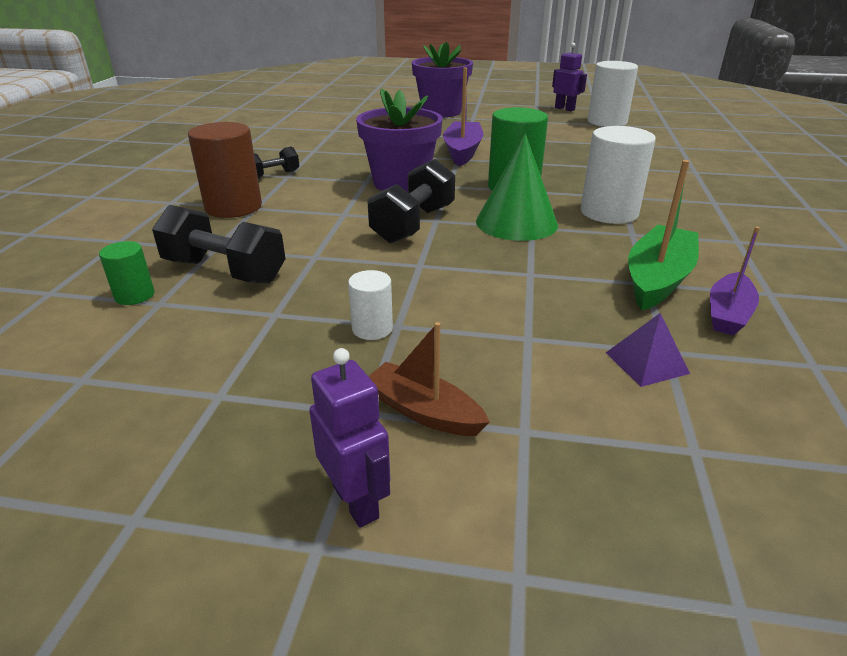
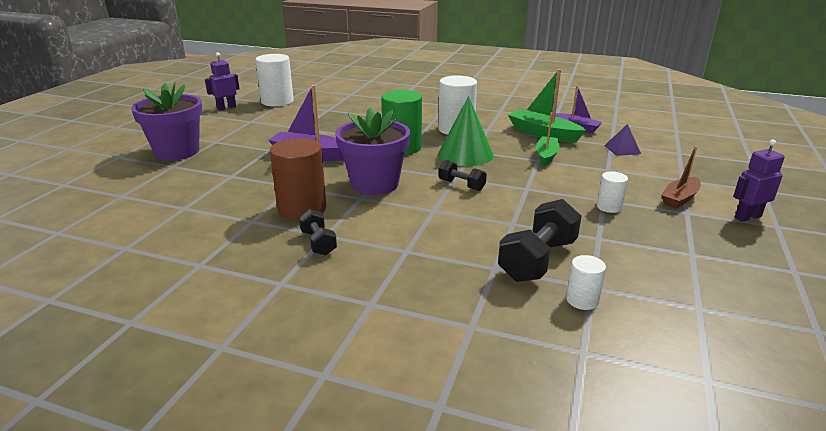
camera: 80 degrees left, 5 degrees down
(134, 295) = (582, 300): green cylinder -> white cylinder
(233, 207) = (401, 262): brown cylinder -> brown cylinder (302, 208)
(413, 224) = (461, 185): black dumbbell -> black dumbbell, size x0.57
(553, 280) = (546, 155): none -> green boat

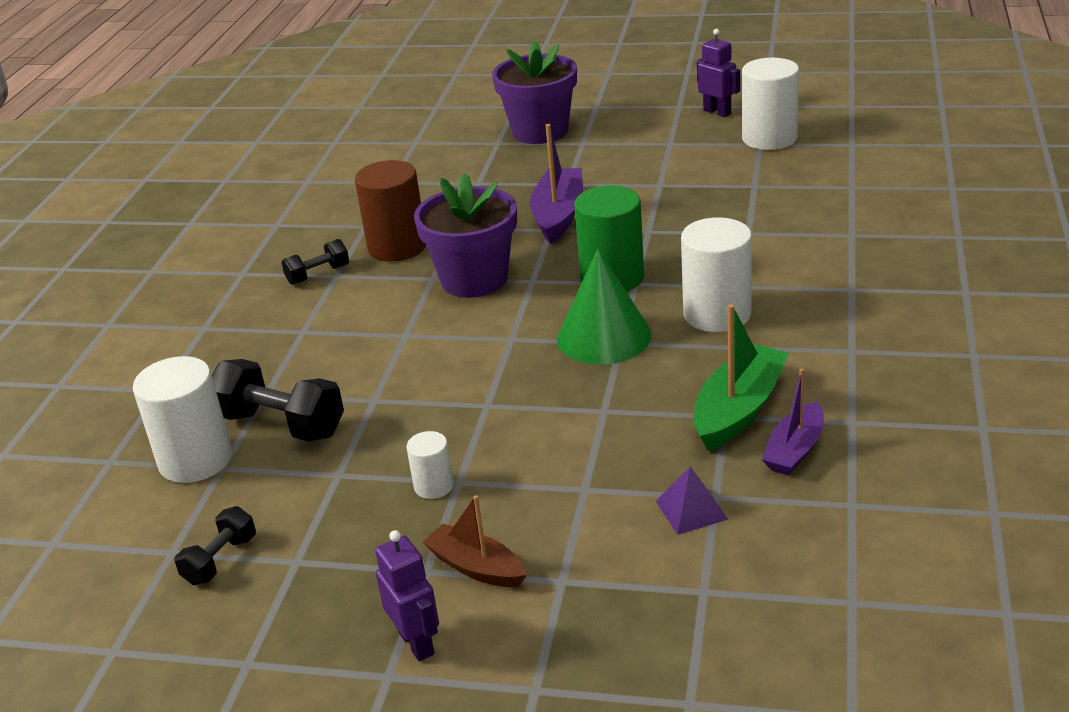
camera: 85 degrees right, 5 degrees up
(461, 185) = (484, 347): black dumbbell -> black dumbbell (220, 560)
(546, 155) = (626, 418): green boat -> none
(582, 300) = (195, 460): white cylinder -> white cylinder, size x1.95

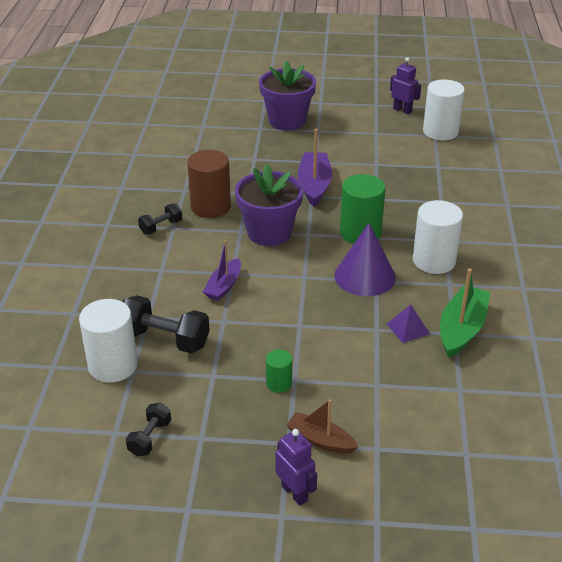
camera: 10 degrees left, 5 degrees up
(434, 486) = (279, 383): white cylinder -> green cylinder
(604, 337) = (365, 276): green cone -> purple cone
(691, 510) = (447, 399): purple pyramid -> purple pyramid (408, 329)
(795, 450) = (502, 357): purple boat -> purple boat (224, 286)

